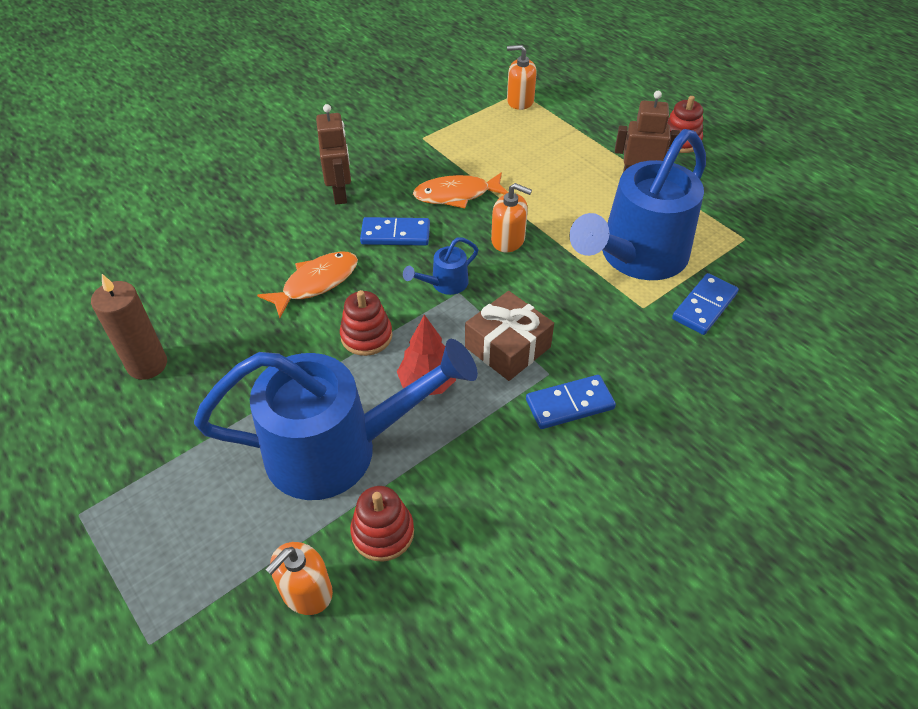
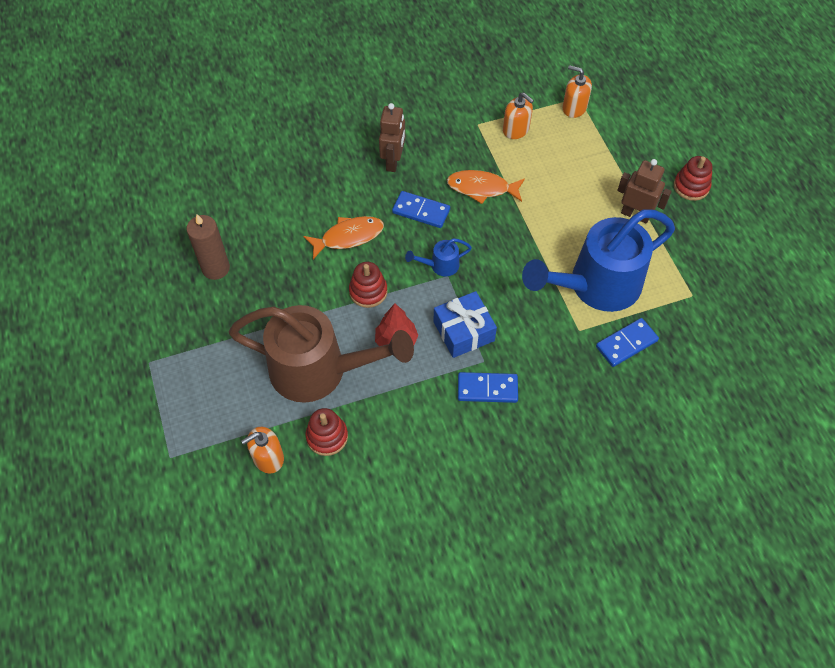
camera: 20 degrees right, 10 degrees up
(338, 449) = (319, 371): blue watering can -> brown watering can
(507, 347) = (463, 331): brown gift -> blue gift
(508, 240) = (504, 241): orange soap dispenser -> orange soap dispenser (516, 129)

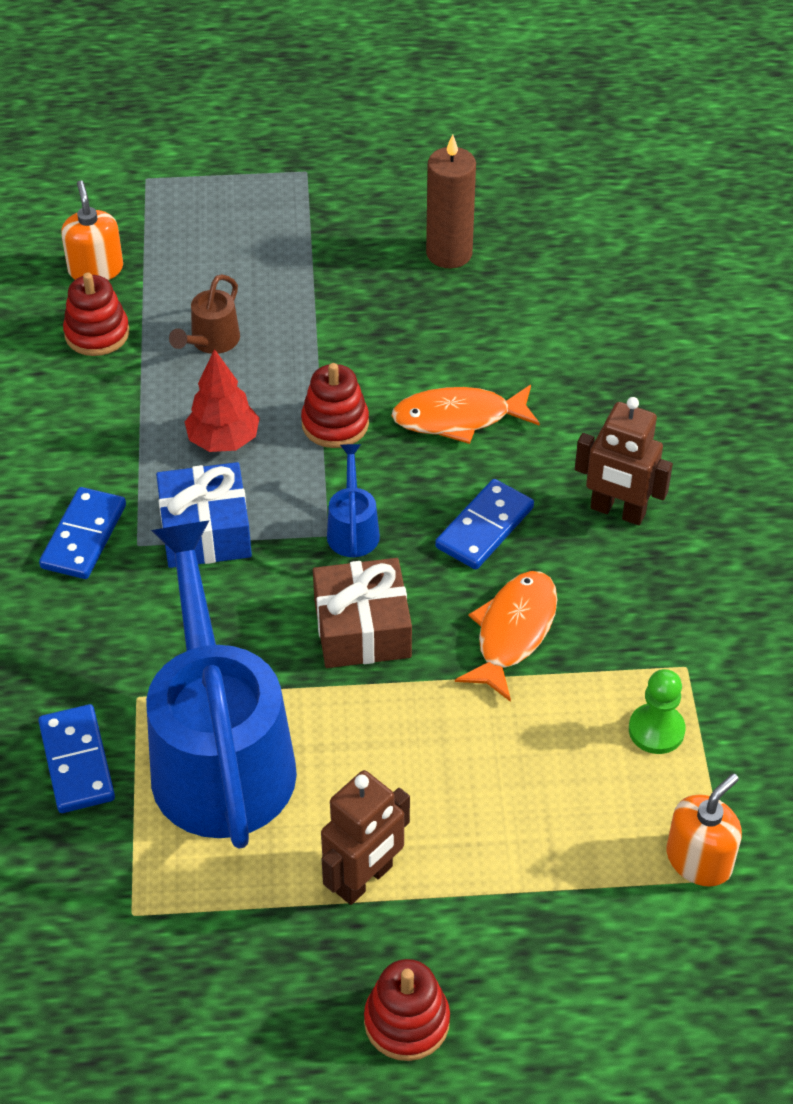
camera: 105 degrees right, 10 degrees down
(319, 371) = (211, 342): brown watering can -> brown watering can, size x0.40
(348, 237) = (458, 418): orange fish -> orange fish turned 90 degrees clockwise
(501, 247) = (362, 628): none -> brown gift
(516, 129) = (656, 730): orange soap dispenser -> green pawn

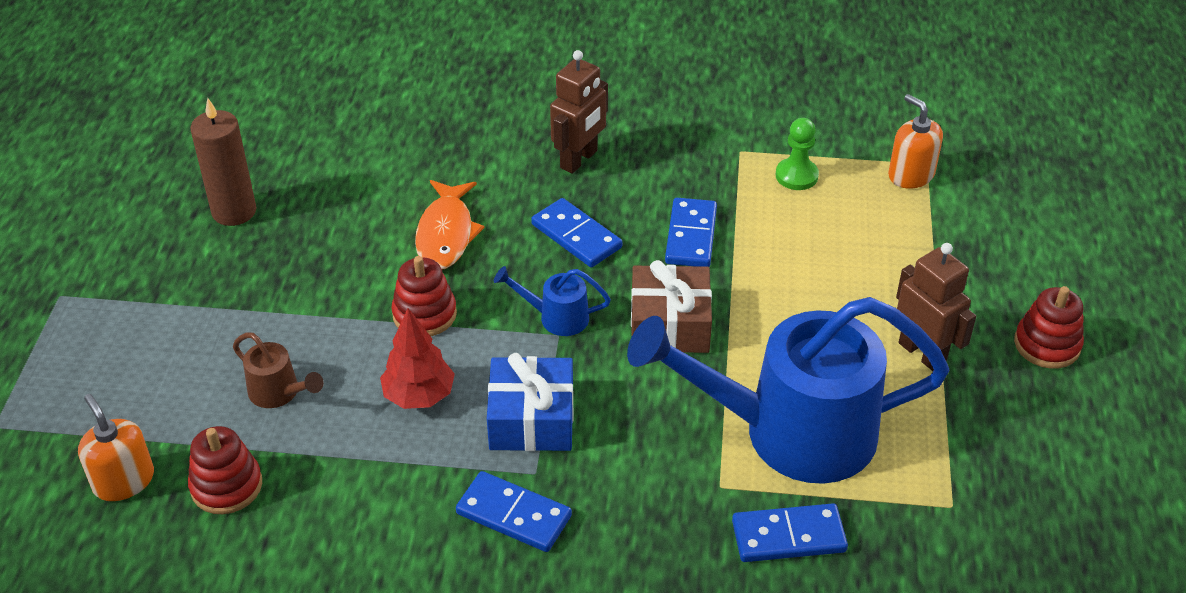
camera: 80 degrees left, 5 degrees down
(96, 269) = (123, 481): orange soap dispenser -> orange soap dispenser turned 60 degrees clockwise
(513, 632) = (690, 236): orange fish -> blue domino

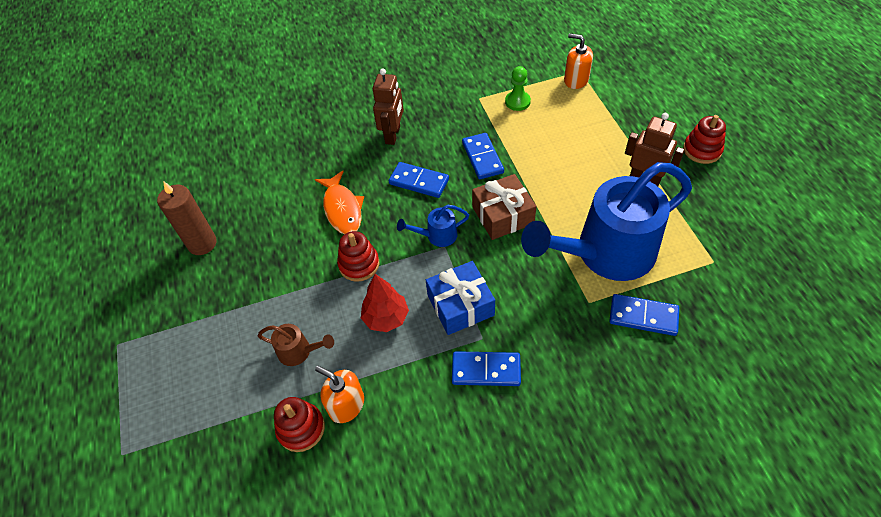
camera: 20 degrees left, 10 degrees up
(123, 481) = (231, 454): orange soap dispenser -> orange soap dispenser (346, 405)
(788, 536) = (643, 316): blue domino -> blue domino turned 45 degrees clockwise

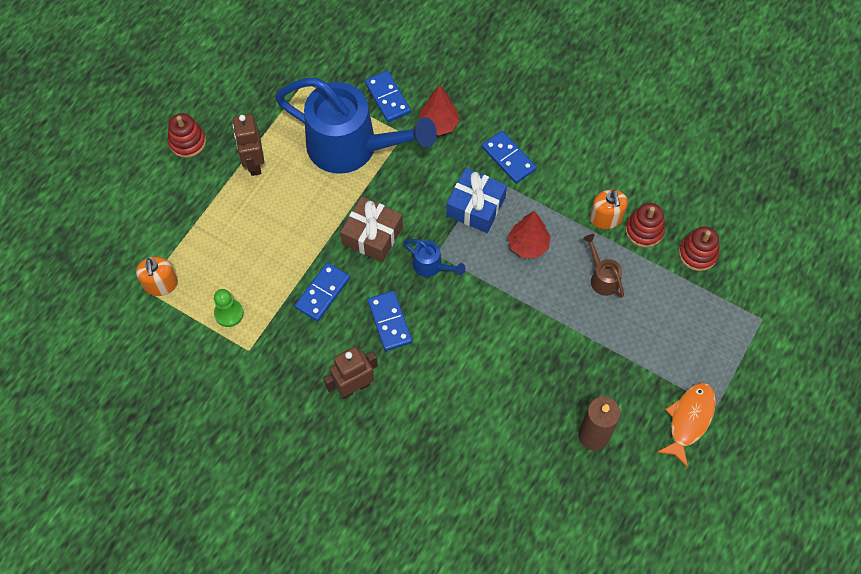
camera: 135 degrees left, 10 degrees up
(342, 209) = (467, 357): orange fish -> orange fish (689, 420)
(359, 264) = (504, 299): red stacking toy -> red stacking toy (697, 254)
(576, 338) = (439, 124): none -> red tree

